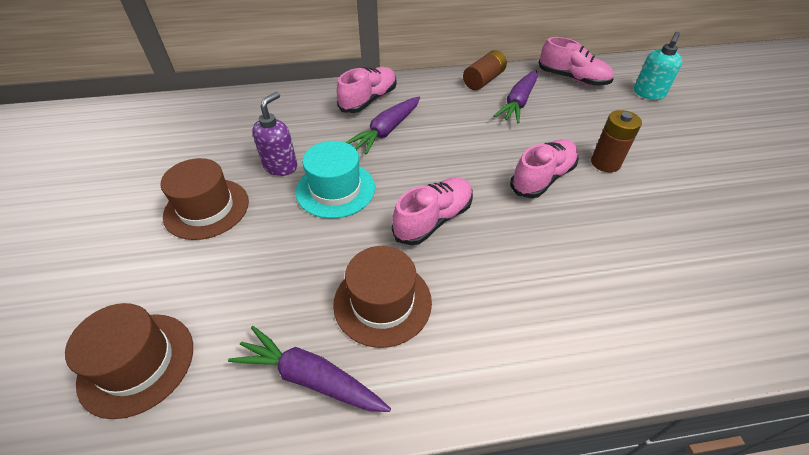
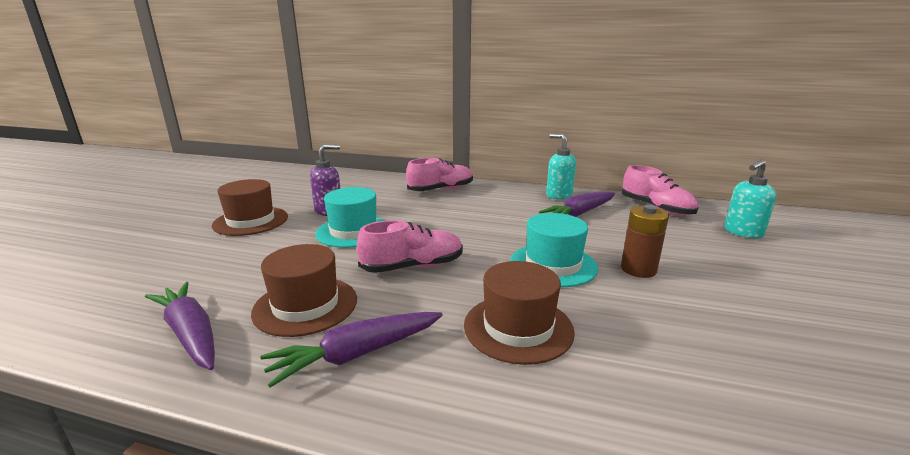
camera: 25 degrees right, 25 degrees down
(137, 363) = (98, 286): brown hat -> brown hat (518, 327)
(387, 131) = (435, 208): purple carrot -> purple carrot (357, 354)
(483, 80) = (558, 195): brown battery -> turquoise soap dispenser
(542, 178) = (553, 265): pink shoe -> turquoise hat

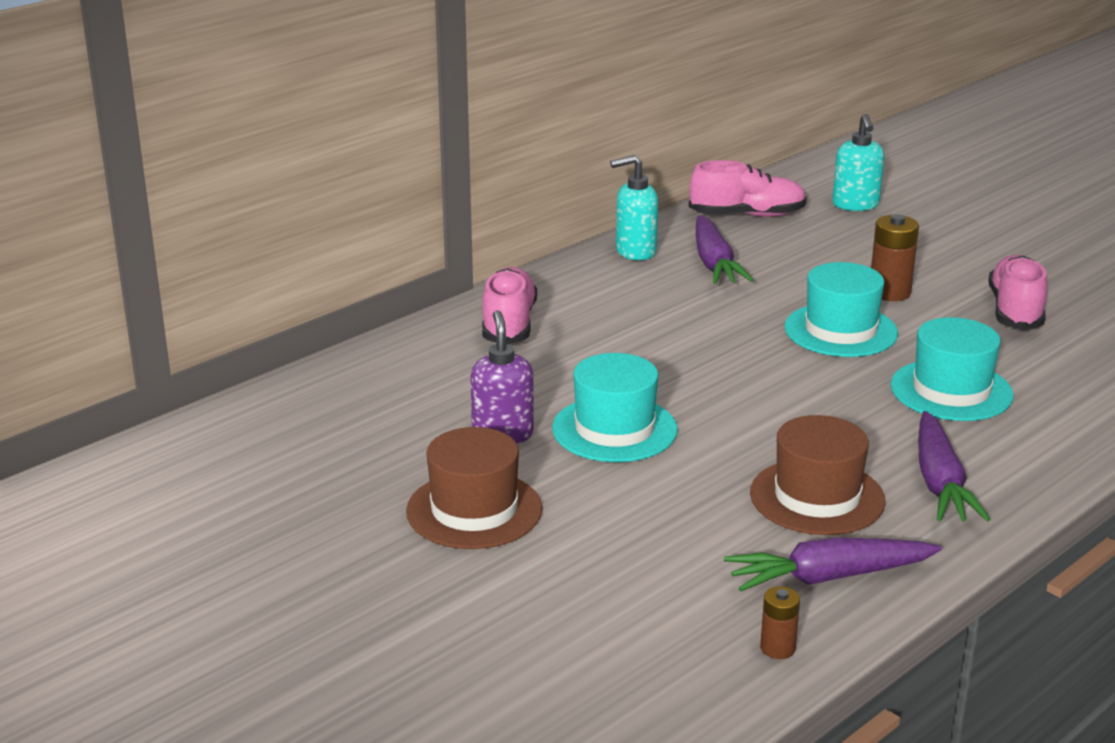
camera: 60 degrees left, 5 degrees up
(91, 334) = (777, 648): none -> brown battery
(413, 267) = (772, 412): pink shoe -> pink shoe (1015, 311)
(518, 327) = (951, 390): brown hat -> turquoise hat

